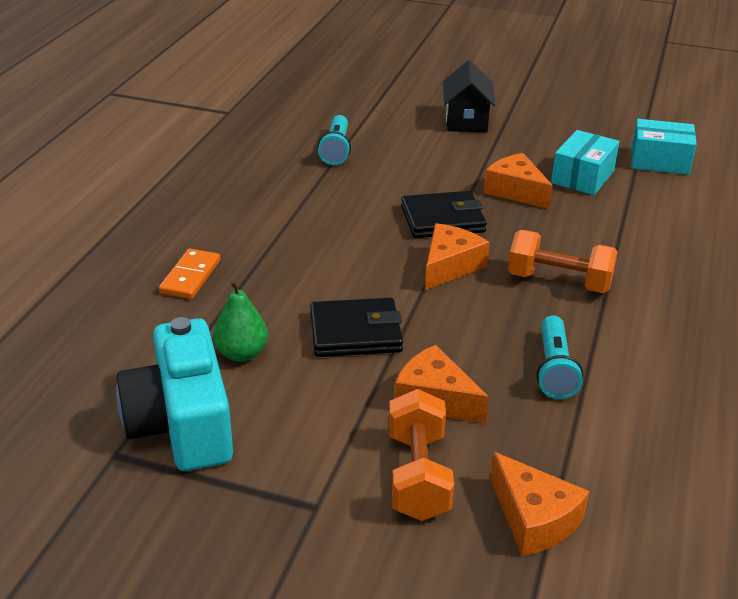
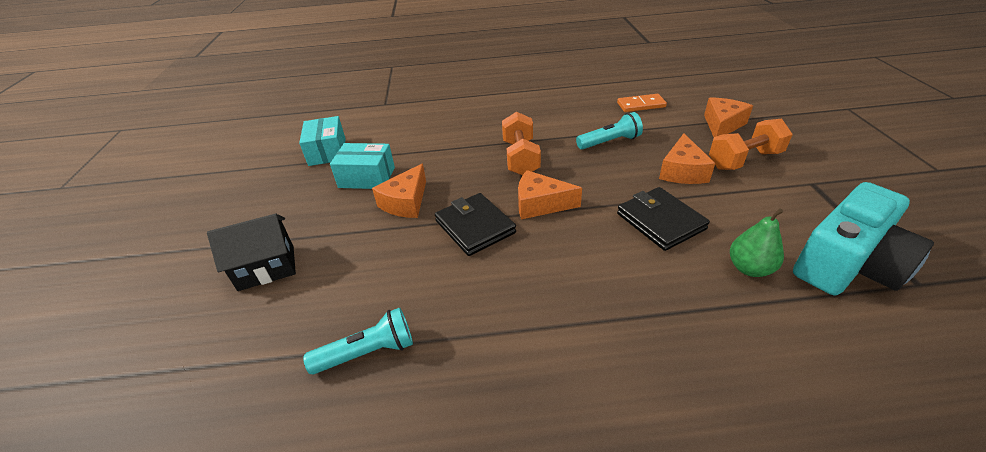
camera: 110 degrees left, 5 degrees up
(190, 277) = (702, 359): orange domino -> orange domino (641, 105)

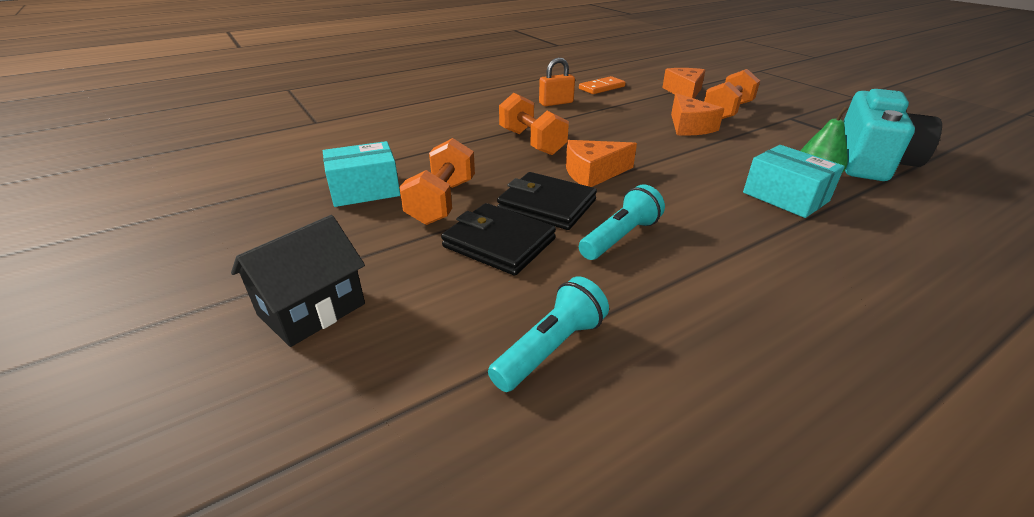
camera: 30 degrees left, 5 degrees down
(327, 151) = (279, 176): turquoise box -> turquoise box (785, 197)
(406, 202) = (442, 202): orange cheese -> orange dumbbell
(580, 117) = (556, 103): none -> orange padlock
(610, 142) = (604, 117): turquoise flashlight -> turquoise flashlight (620, 237)
(660, 221) = (713, 163): black wallet -> black wallet (499, 243)

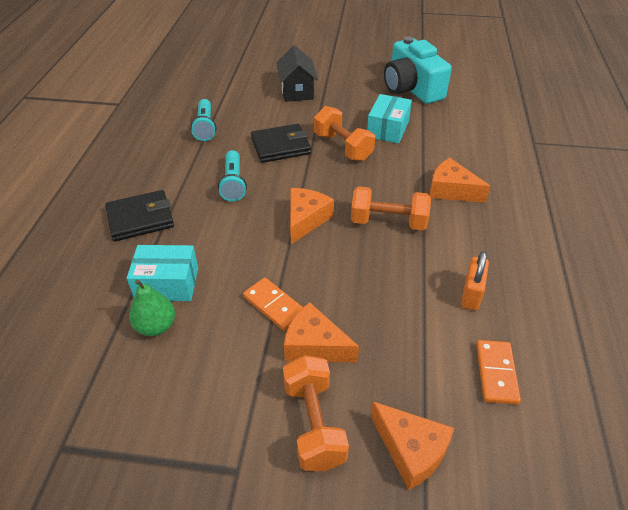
camera: 130 degrees right, 10 degrees up
(446, 133) = (451, 190): none -> orange cheese
(547, 205) = (293, 178): black wallet -> black wallet (140, 218)
(695, 148) = (274, 305): none -> orange domino
(871, 161) = (114, 405): turquoise camera -> turquoise camera (411, 88)

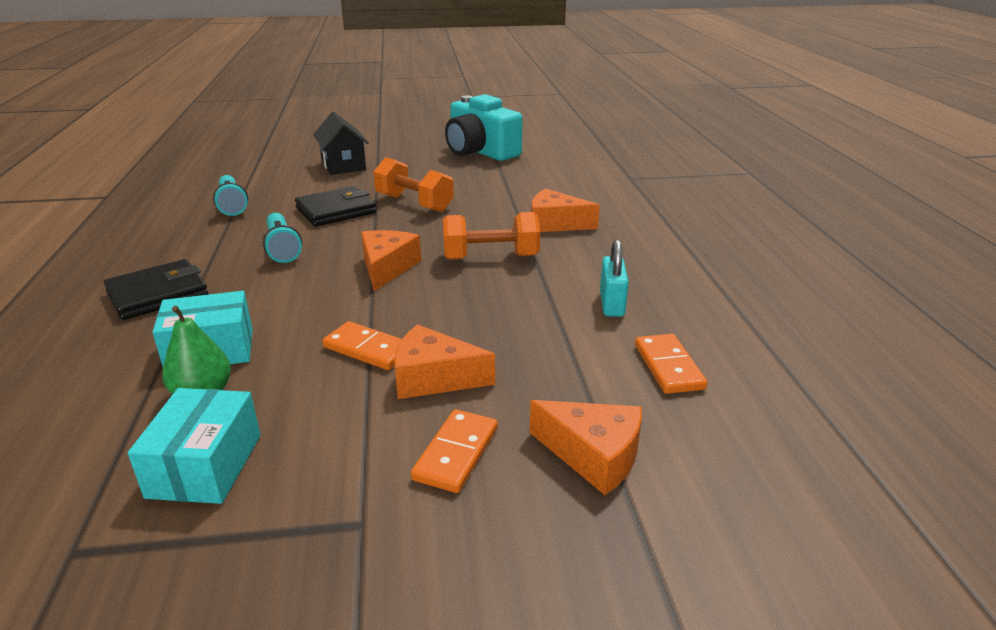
camera: 15 degrees left, 15 degrees down
(313, 424) = (456, 453): orange dumbbell -> orange domino
(388, 129) = (463, 184): turquoise box -> turquoise box (205, 465)
(471, 294) = (611, 304): orange padlock -> turquoise padlock

